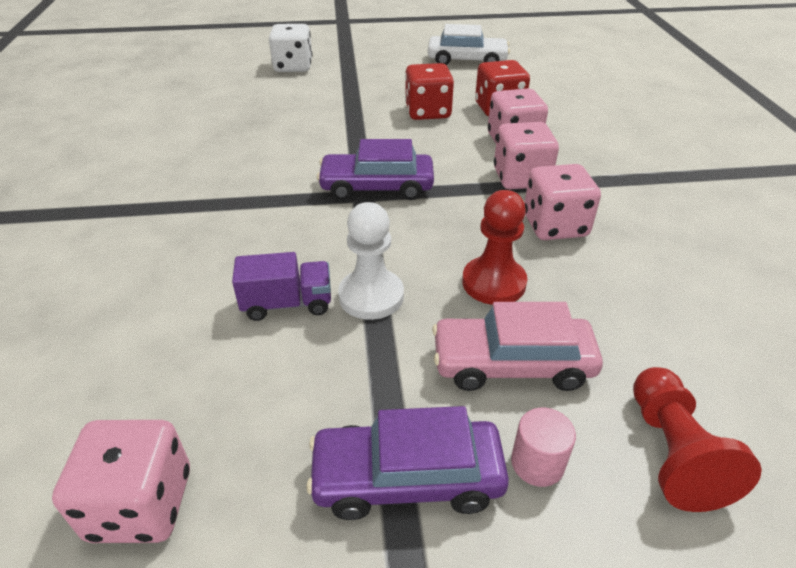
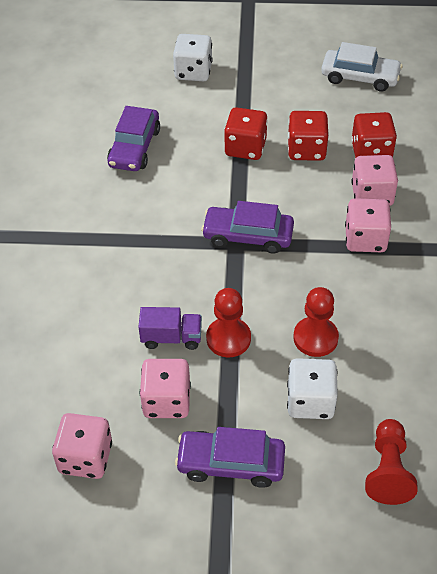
camera: 10 degrees right, 10 degrees up
(230, 123) = (134, 147): none -> purple car
(359, 115) = (245, 148): none -> red dice
(371, 296) = (228, 338): white pawn -> red pawn
(512, 363) = (310, 401): pink car -> white dice
(537, 463) = (306, 465): pink cylinder -> none
(555, 226) = (376, 292): pink dice -> pink dice (166, 401)

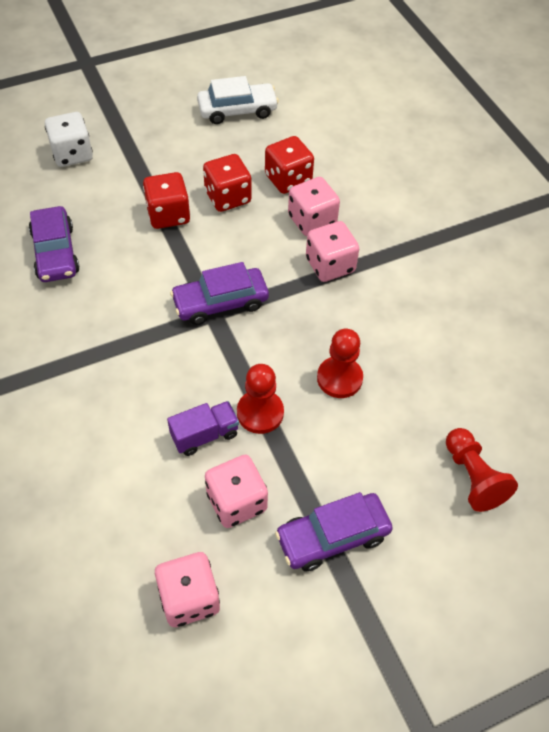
camera: 30 degrees left, 5 degrees up
(310, 401) = (369, 442): white dice -> none

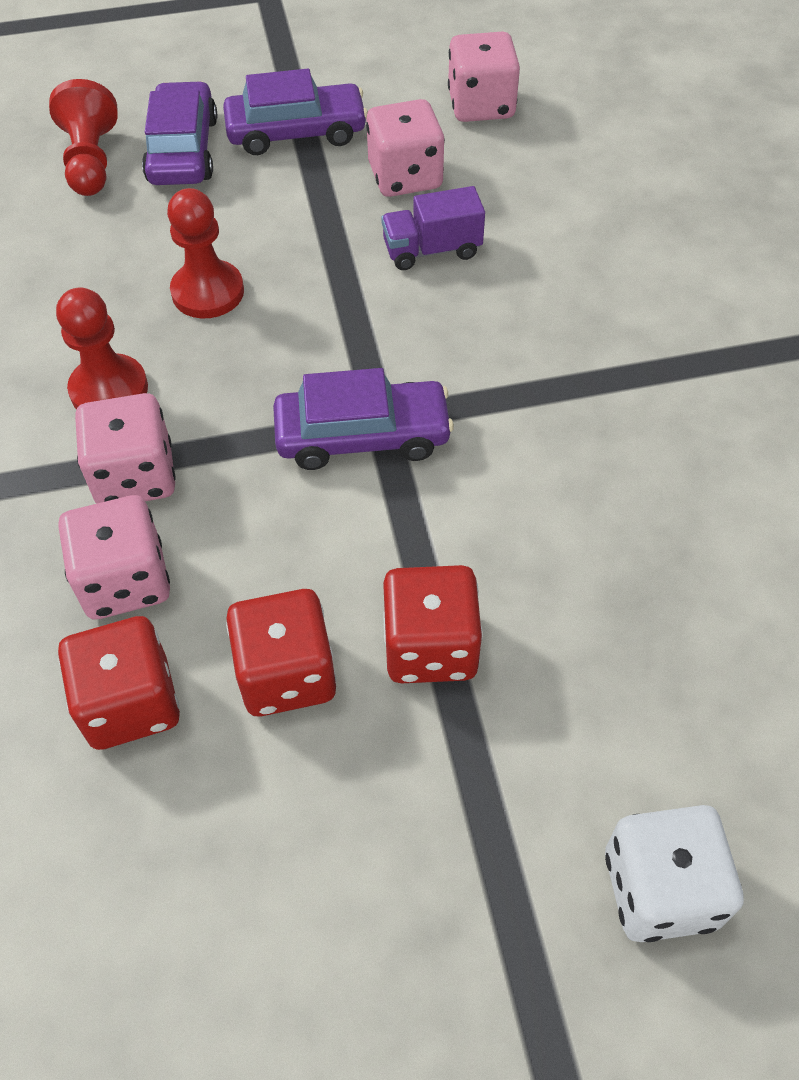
camera: 165 degrees left, 0 degrees up
(55, 252) = (679, 589): purple car -> purple car (183, 150)
(237, 110) = (174, 991): white car -> none
(260, 413) = (344, 265): red pawn -> red pawn (109, 389)

